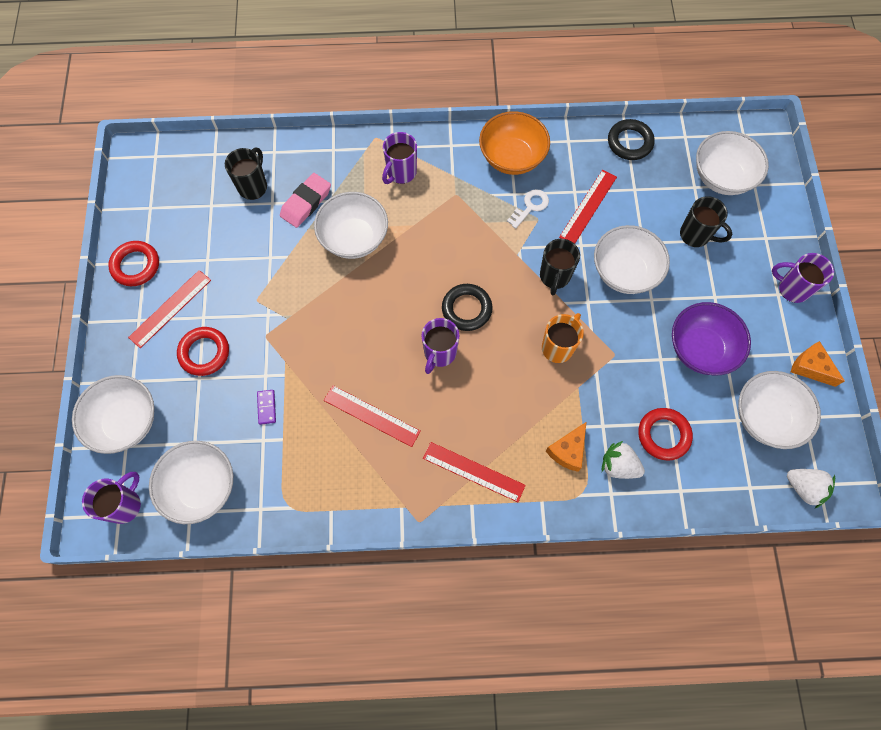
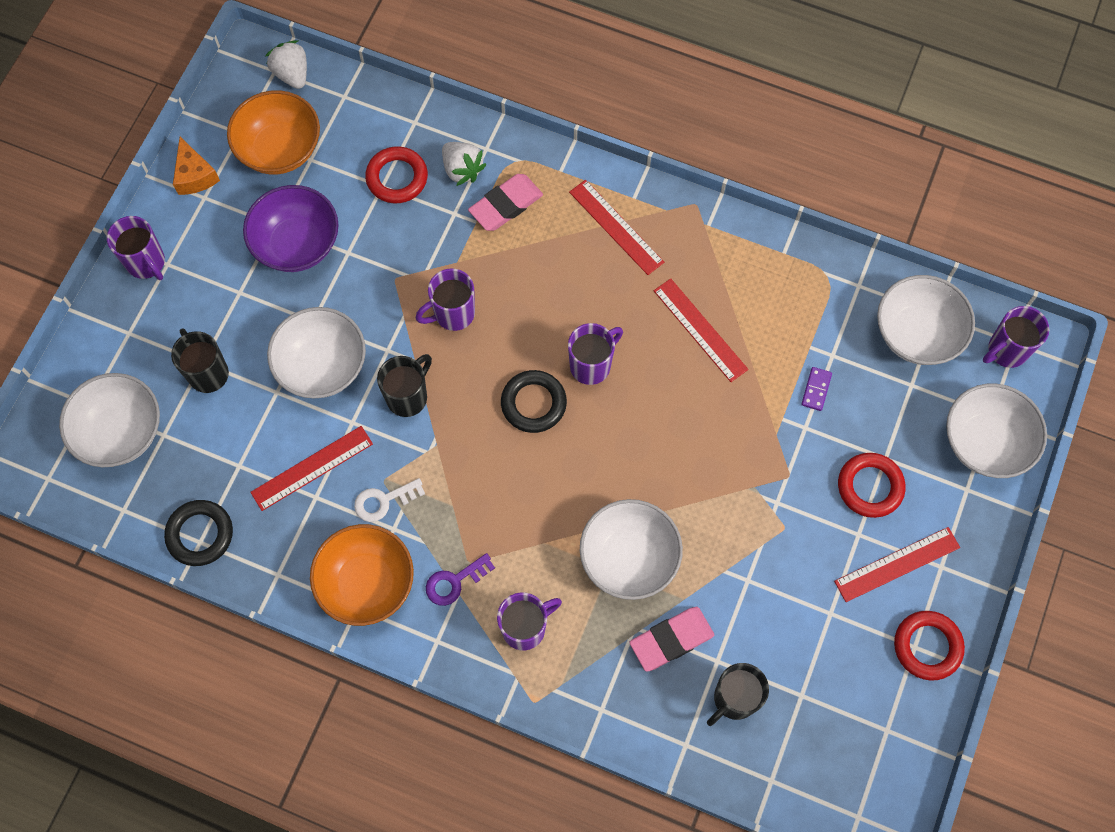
camera: 155 degrees left, 0 degrees up
(458, 180) = (454, 582): none -> purple key
(558, 347) = (453, 314): orange mug -> purple mug
(568, 450) = (506, 205): orange cheese -> pink eraser
(765, 417) = (280, 149): white bowl -> orange bowl

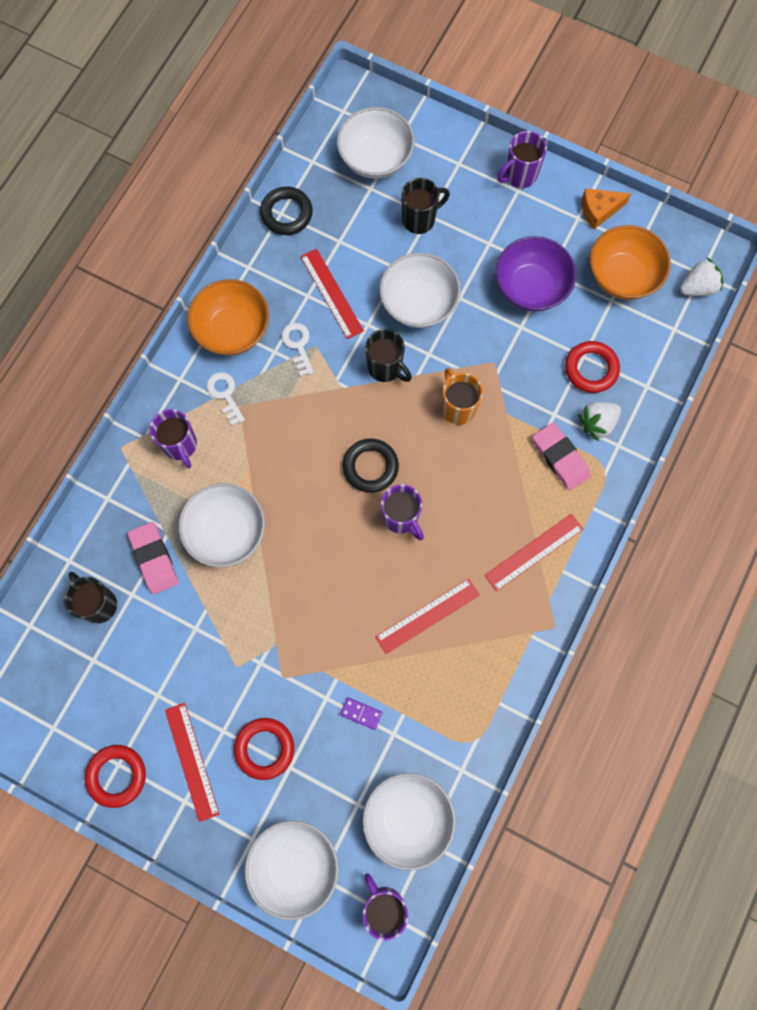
camera: 95 degrees right, 5 degrees up
(453, 314) = (458, 407): purple mug -> orange mug
(454, 582) = (225, 395): purple key -> white key

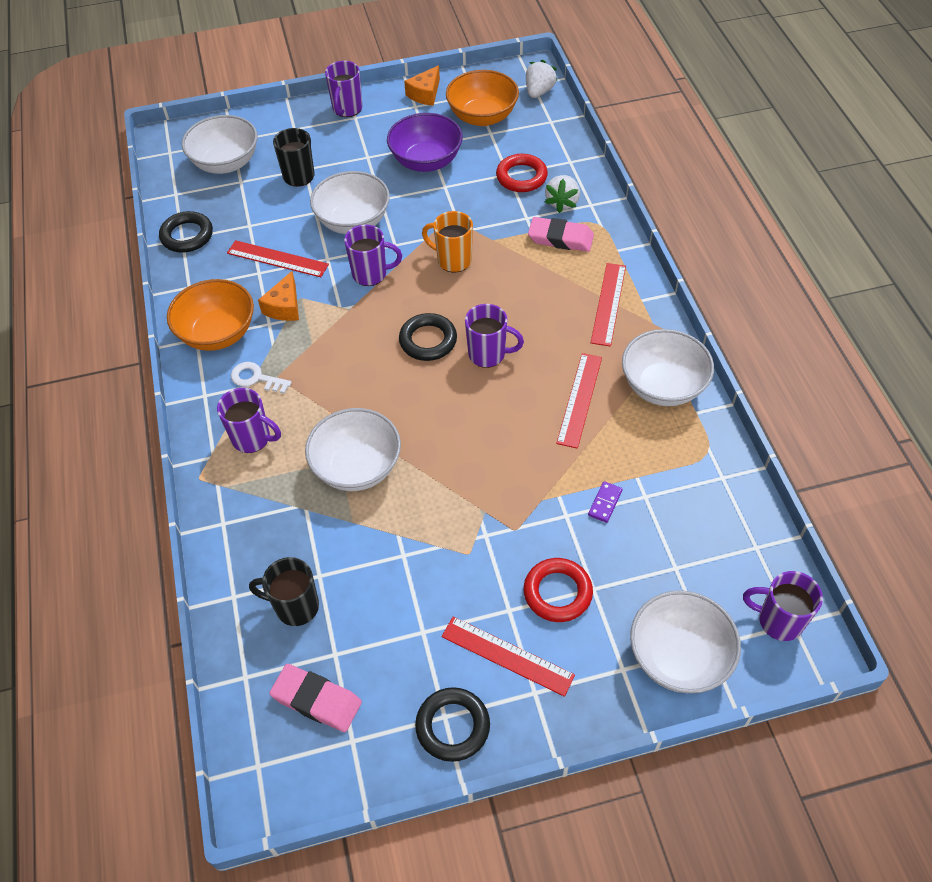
camera: 40 degrees left, 20 degrees down
(117, 776) = (453, 726): red ring -> black ring
(154, 559) = (313, 534): pink eraser -> pink eraser (316, 700)
(298, 345) = (284, 307): white key -> orange cheese
(361, 713) = (605, 503): purple domino -> purple domino turned 45 degrees counterclockwise
(385, 368) = (371, 274): black mug -> purple mug
(408, 818) = (723, 543): white bowl -> white bowl (662, 386)

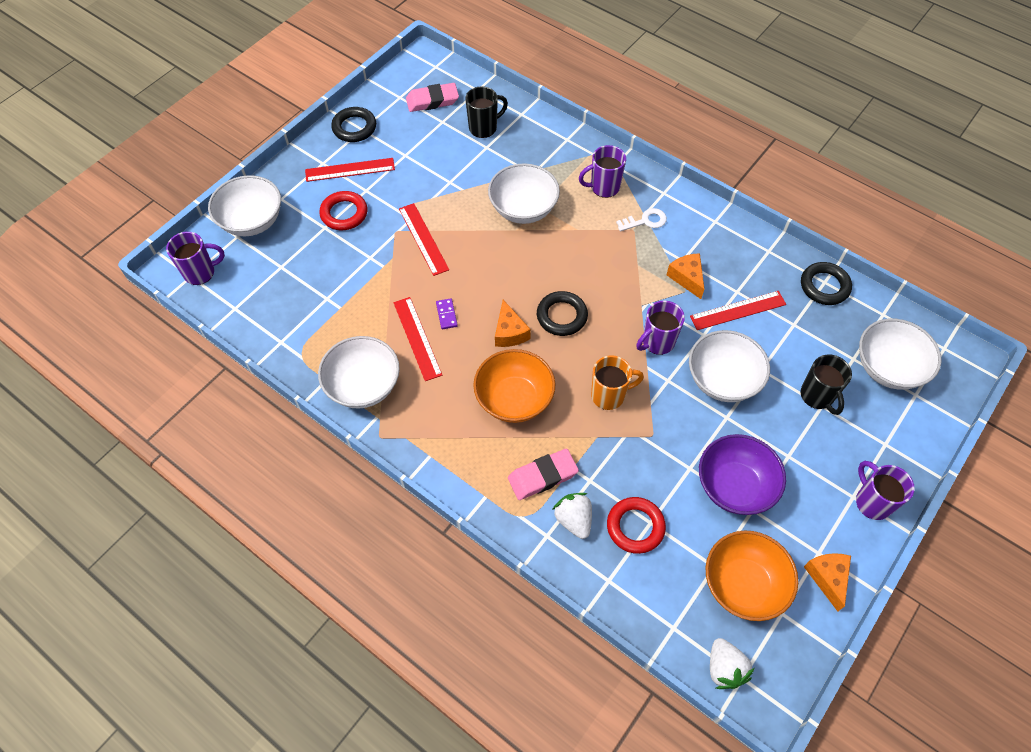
camera: 140 degrees right, 5 degrees up
(218, 333) = (706, 233): orange bowl -> orange bowl (514, 399)
(488, 354) = (509, 332): purple mug -> orange cheese
(605, 503) = (350, 278): purple domino -> purple domino (446, 315)
(608, 304) = (454, 434): red ruler -> red ruler (423, 239)

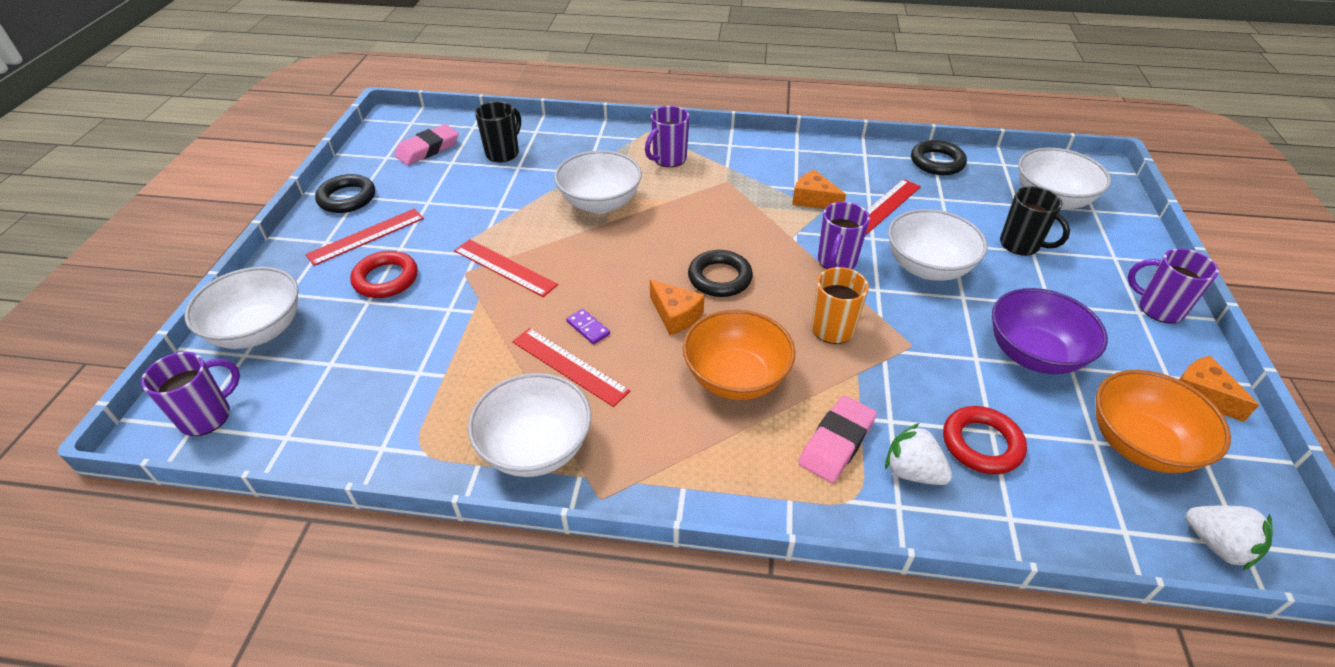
camera: 30 degrees left, 15 degrees down
(645, 221) = (732, 171): white key -> none

